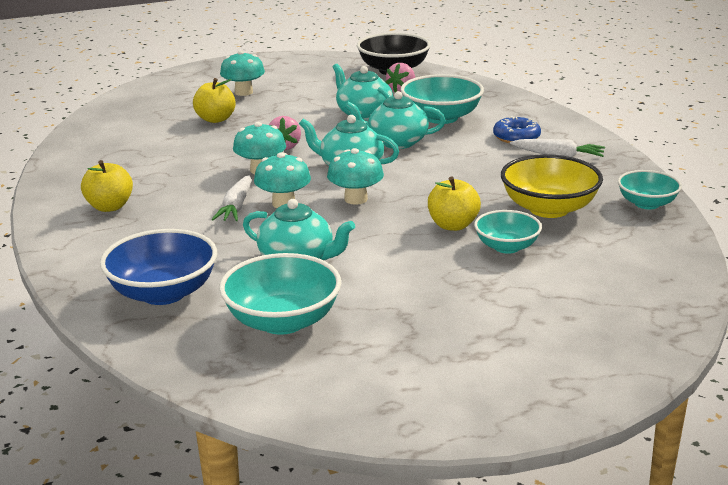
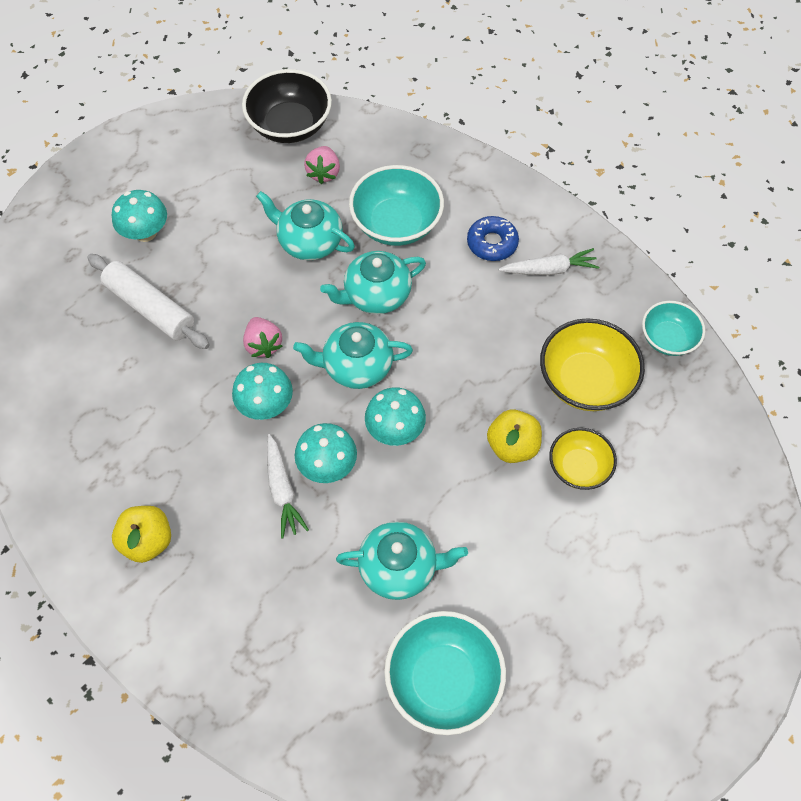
camera: 25 degrees left, 35 degrees up
(163, 293) = (304, 679): blue bowl -> none
(216, 119) = (150, 308): yellow apple -> white rolling pin
(506, 247) = (578, 467): turquoise bowl -> yellow bowl

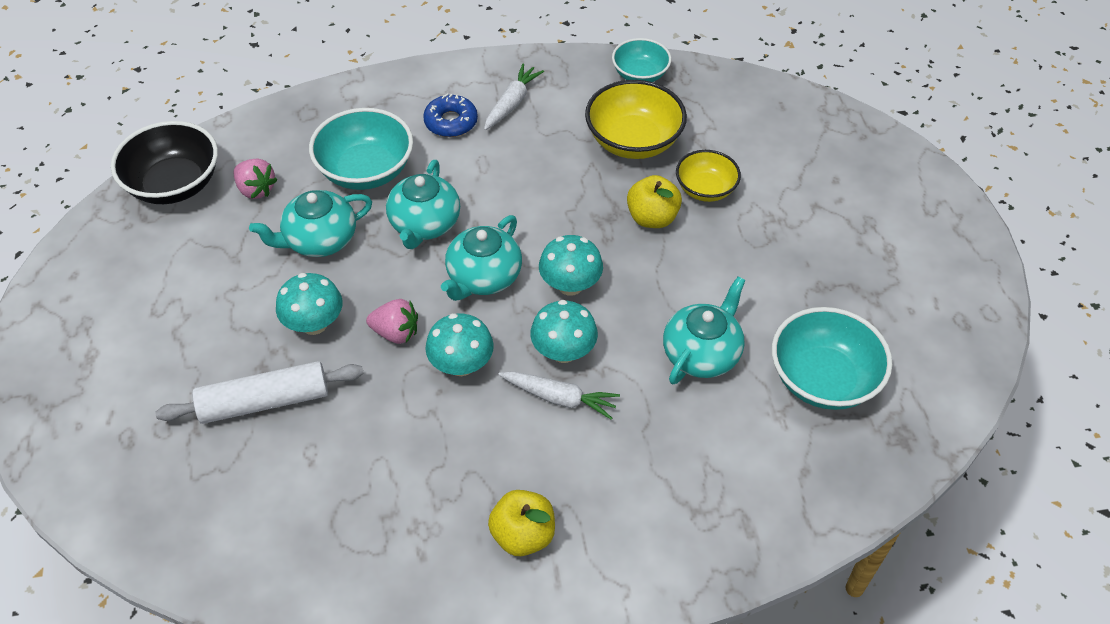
camera: 55 degrees left, 10 degrees down
(145, 232) = (171, 360): turquoise mushroom -> turquoise mushroom (314, 324)

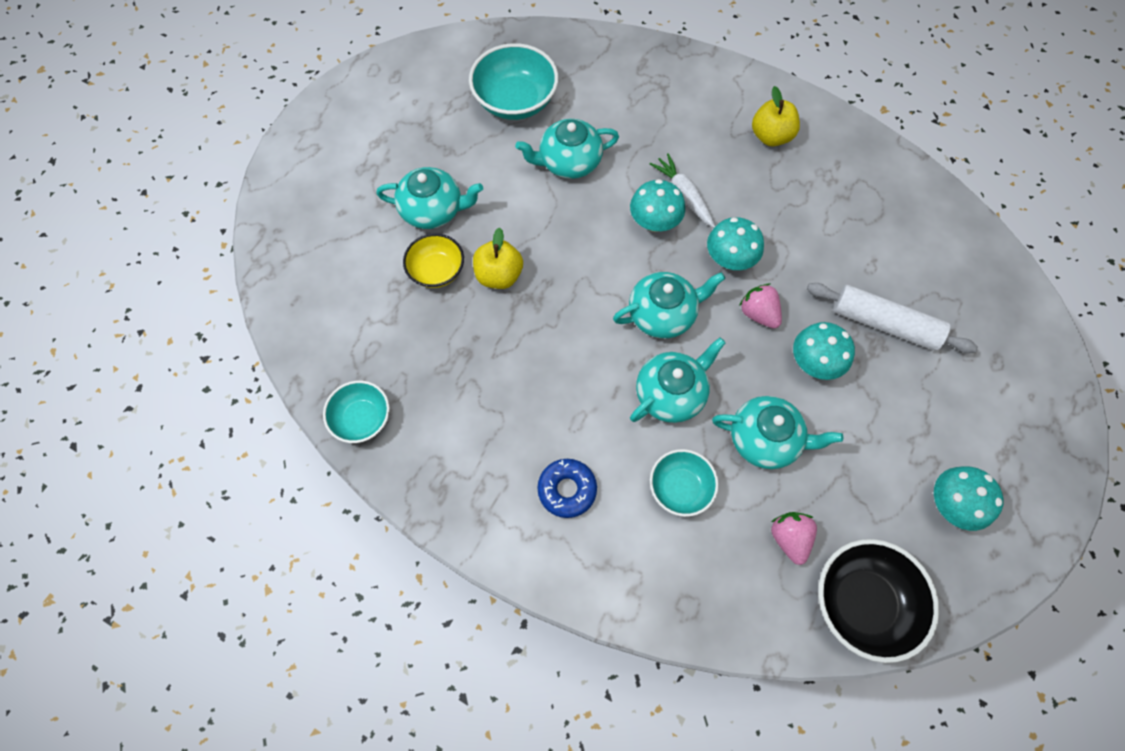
camera: 140 degrees left, 15 degrees up
(366, 170) = (680, 488): turquoise bowl -> turquoise bowl, size x0.62
(512, 103) = (497, 471): white carrot -> none
(570, 285) = (607, 265): turquoise mushroom -> turquoise mushroom (951, 504)
(633, 141) = (441, 353): yellow bowl -> none
(767, 230) = (433, 210): none -> turquoise teapot

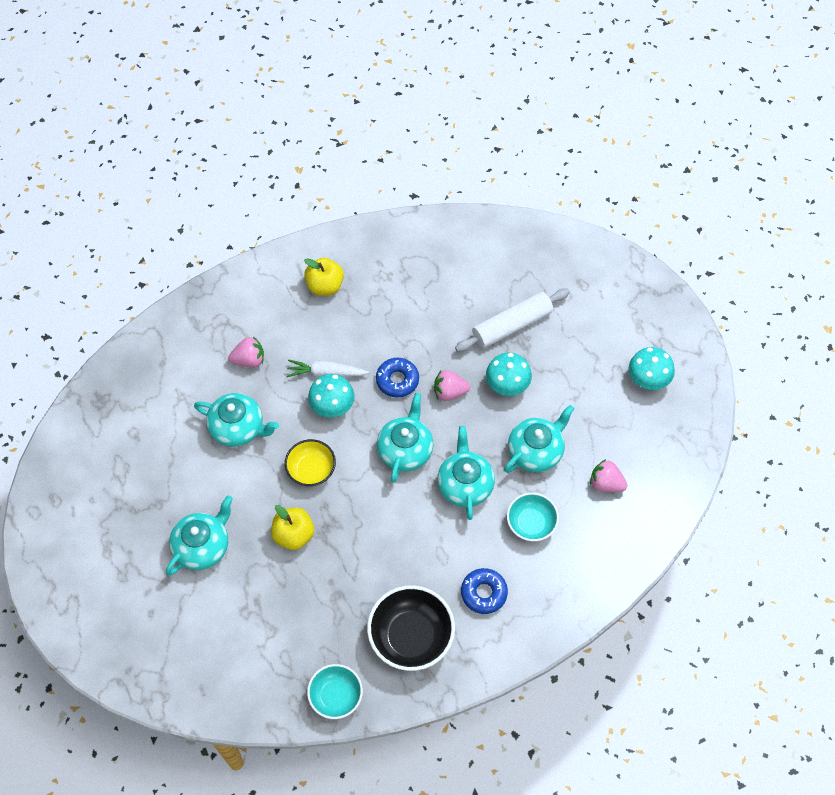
camera: 55 degrees left, 5 degrees down
(437, 271) = (256, 575): yellow bowl -> yellow bowl (311, 470)
(515, 101) = (153, 429): turquoise bowl -> none
(569, 162) = (238, 428): turquoise teapot -> turquoise teapot turned 90 degrees counterclockwise
(642, 127) = (249, 360): none -> pink strawberry
(729, 259) = (397, 380): turquoise mushroom -> blue donut
(862, 603) = (670, 472): black bowl -> black bowl (411, 636)

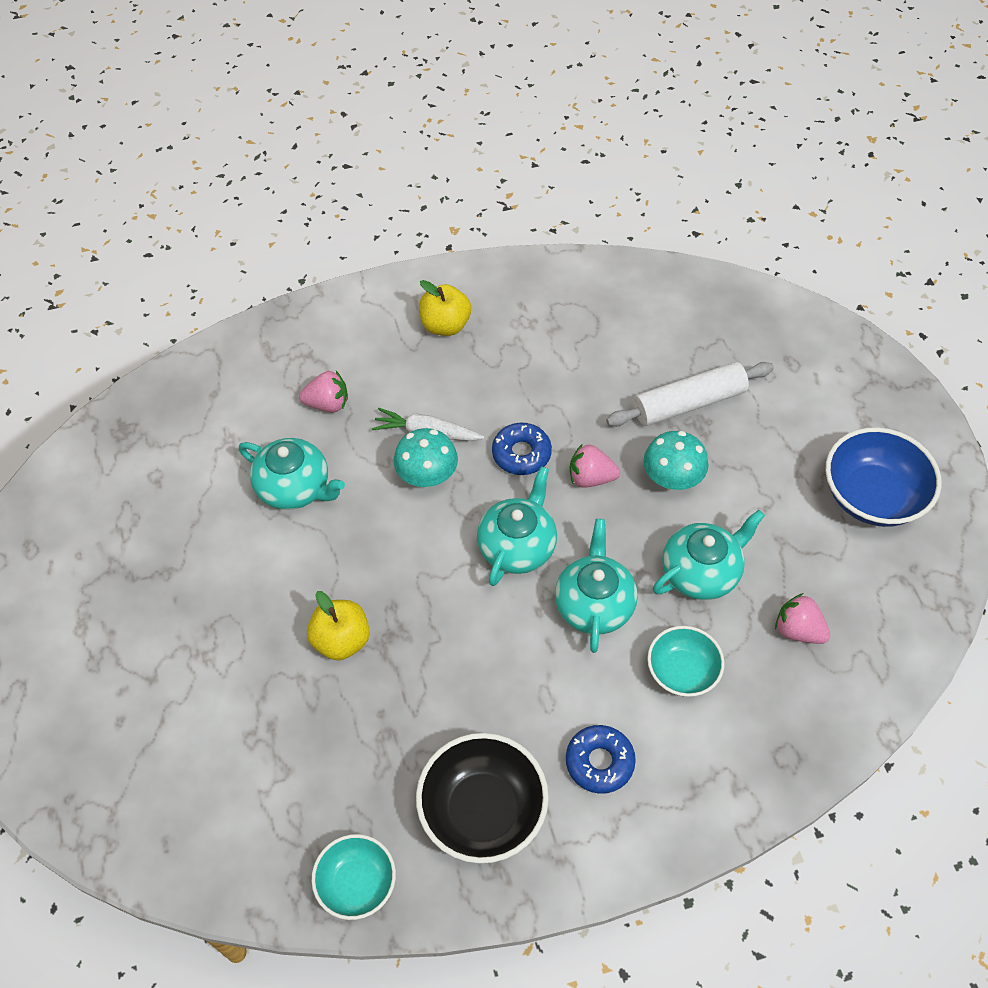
camera: 10 degrees right, 5 degrees down
(202, 546) = (212, 638): turquoise teapot -> none
(311, 470) = (383, 555): yellow bowl -> none
(648, 379) = (872, 496): turquoise mushroom -> blue bowl

